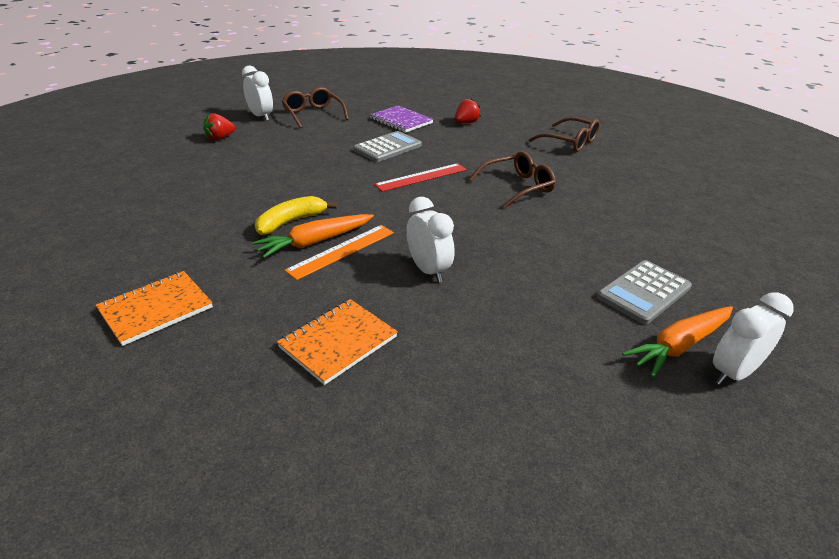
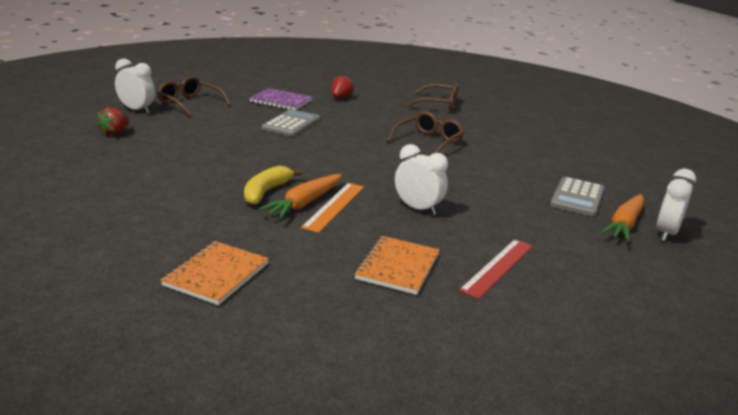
camera: 25 degrees left, 10 degrees down
(421, 177) = (344, 143): red ruler -> red ruler (497, 267)

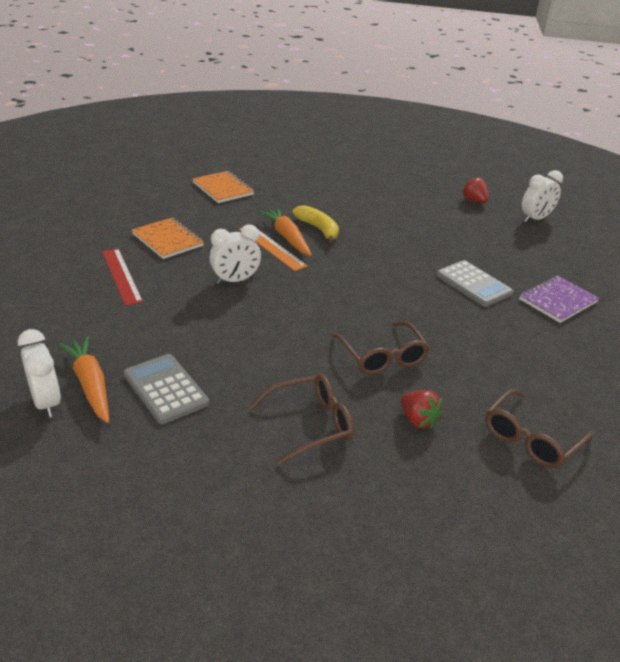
camera: 120 degrees right, 10 degrees up
(189, 103) = (553, 246): brown glasses -> brown glasses (310, 424)
(340, 98) = (571, 351): red strawberry -> red strawberry (418, 420)

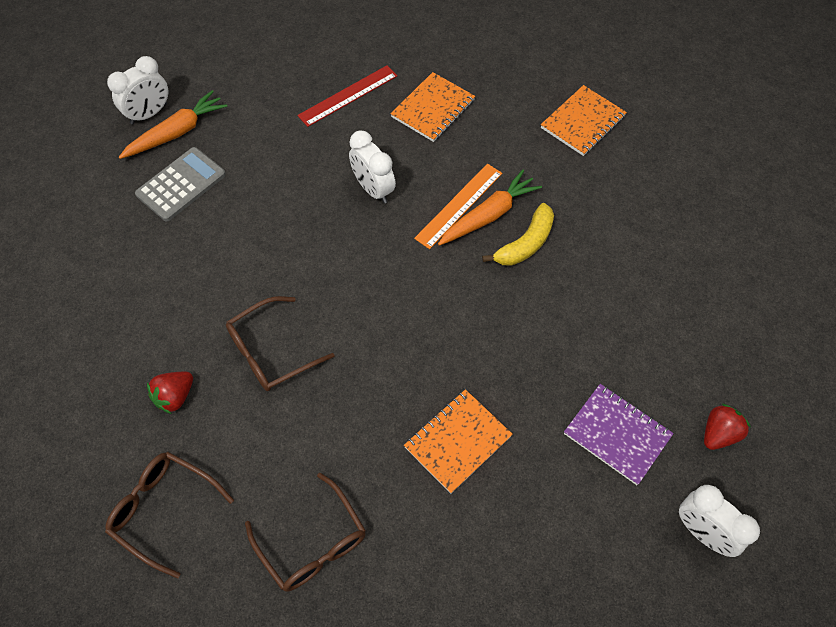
camera: 80 degrees right, 25 degrees up
(310, 424) = (153, 305): brown glasses -> brown glasses (312, 543)
(473, 284) = (457, 441): grey calculator -> orange notebook
(557, 301) = (454, 556): purple notebook -> purple notebook (617, 434)

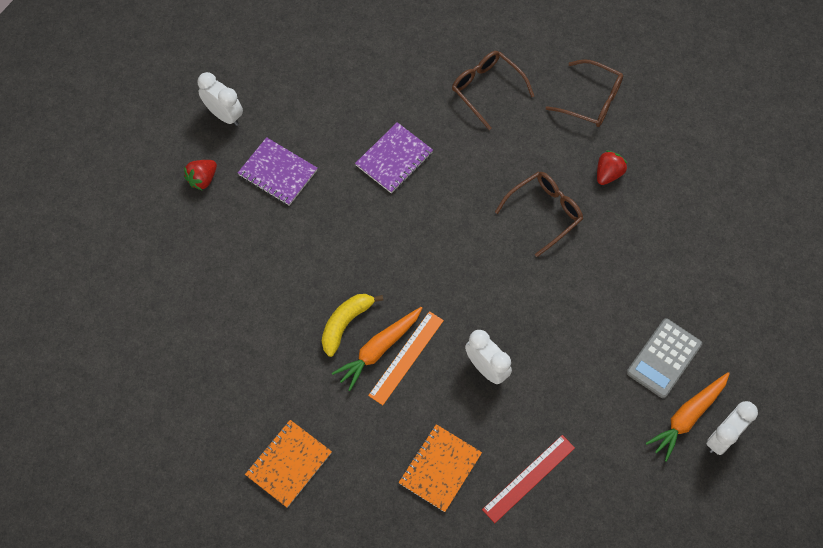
camera: 175 degrees right, 5 degrees up
(457, 441) = (394, 159): orange notebook -> purple notebook

